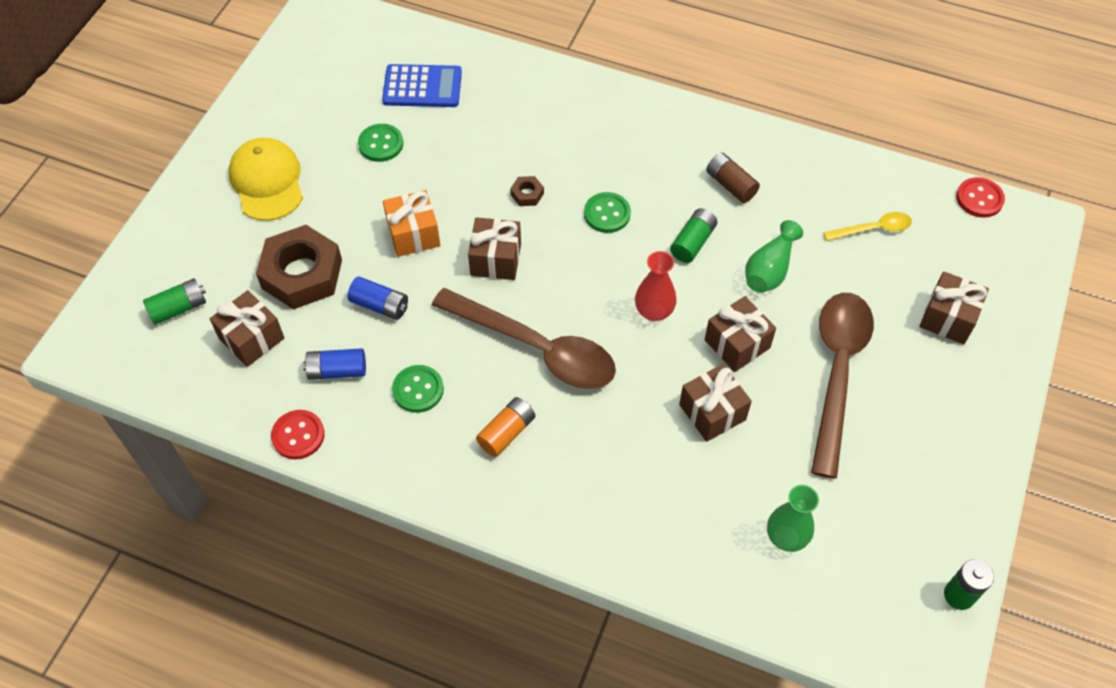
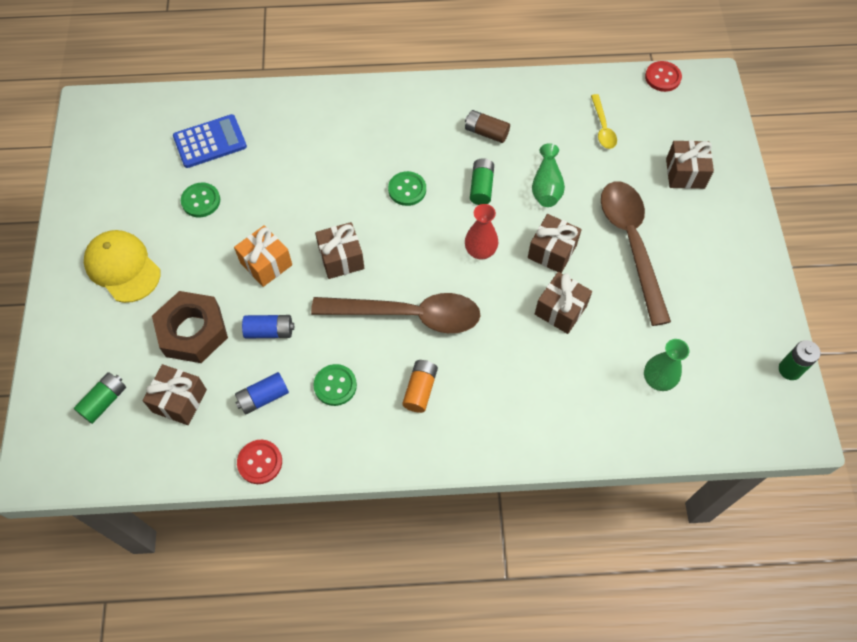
camera: 25 degrees left, 5 degrees up
(527, 194) = (338, 197): brown nut -> none
(873, 229) = (602, 127): yellow spoon -> yellow spoon turned 120 degrees clockwise

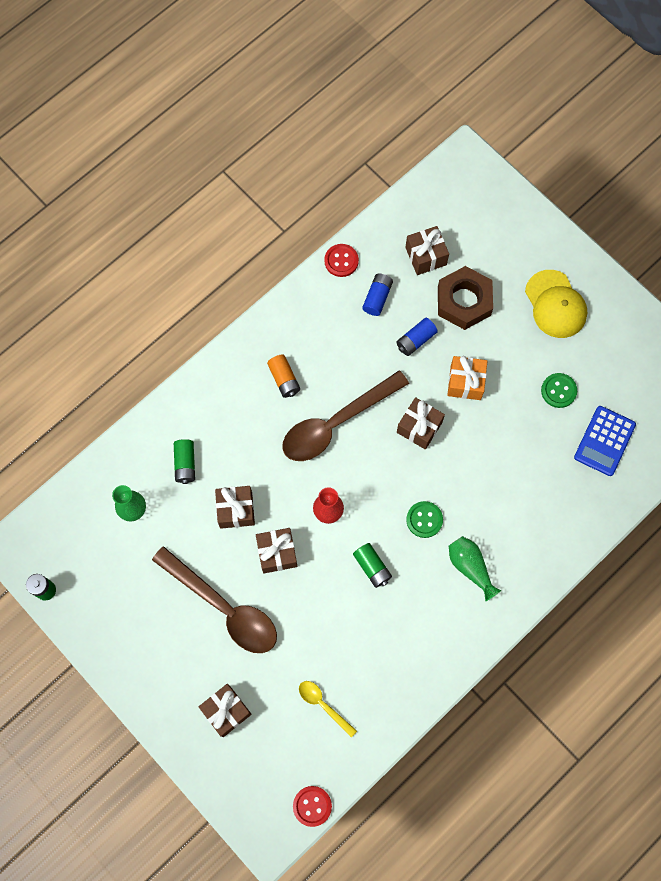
camera: 140 degrees right, 10 degrees up
(104, 401) = (470, 221): green battery -> green battery (185, 464)
(122, 267) = (555, 304): yellow cap -> yellow cap turned 60 degrees clockwise
(335, 385) = (340, 339): green button -> none
(486, 132) = (410, 622): brown battery -> none
(546, 186) = (324, 608): green vase -> green vase (470, 567)

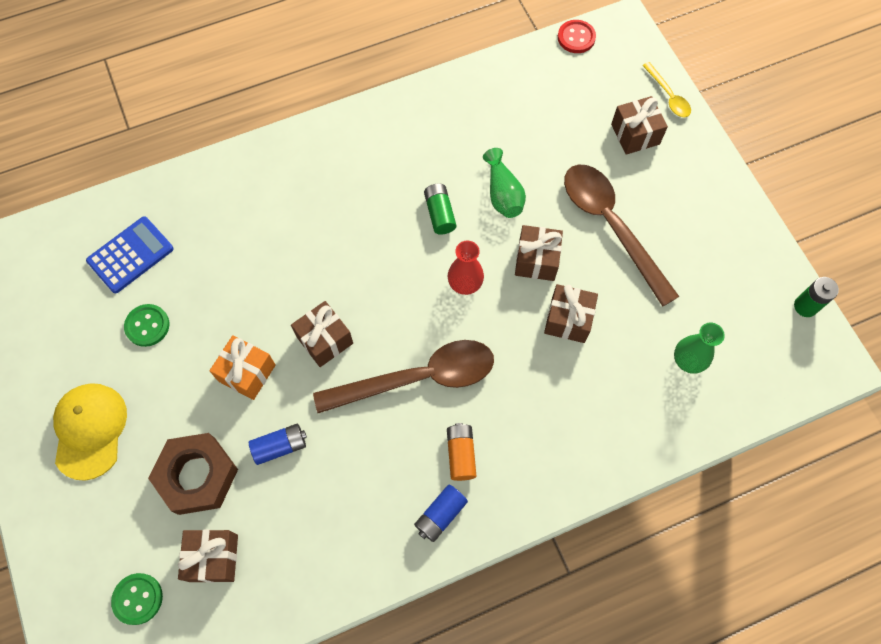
camera: 160 degrees left, 5 degrees down
(185, 464) = (612, 392): green battery -> none
(323, 705) = (537, 110): yellow spoon -> yellow spoon (668, 96)
(341, 261) = (326, 593): red button -> none
(377, 298) = (302, 521): blue battery -> blue battery (440, 515)
(424, 520) = (364, 241): green button -> green button (138, 599)
(470, 567) = (338, 181): green vase -> green vase (503, 194)

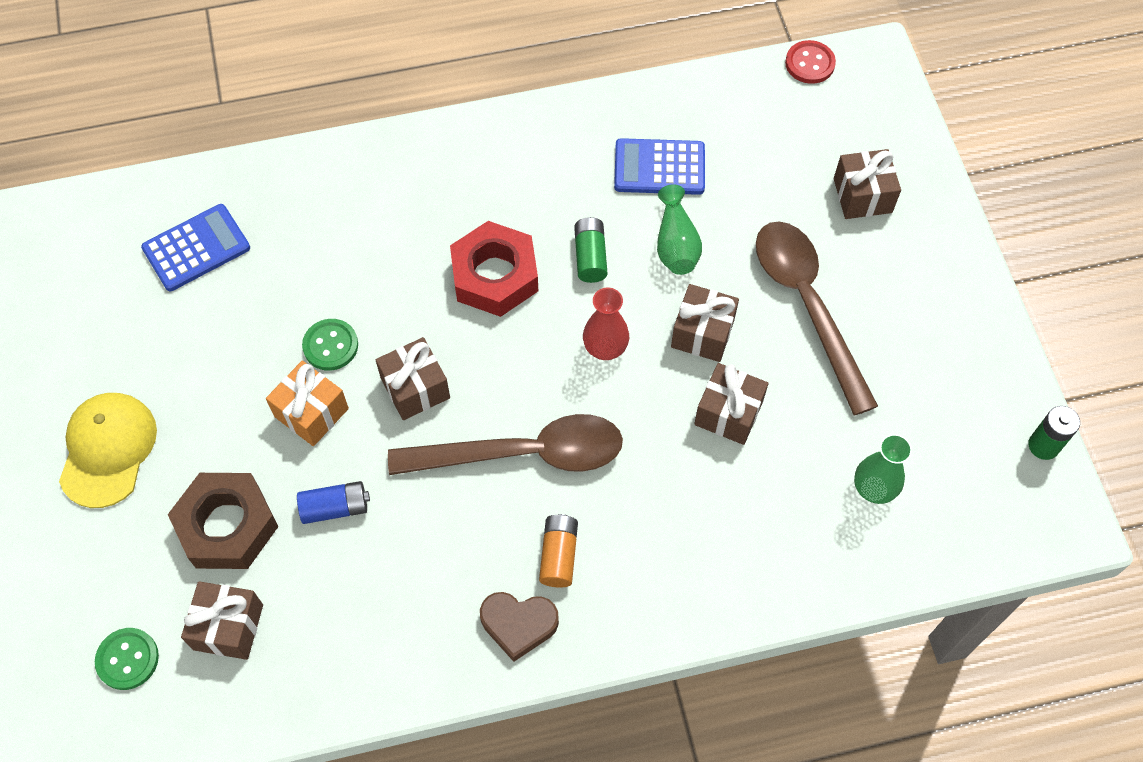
camera: 10 degrees right, 5 degrees down
(147, 326) = (200, 336): green button -> green button (330, 346)
(369, 240) = (495, 275): none -> red nut
(440, 515) = (518, 624): blue battery -> brown heart
(479, 135) = (659, 168): none -> blue calculator
(668, 96) = (916, 153): yellow spoon -> none

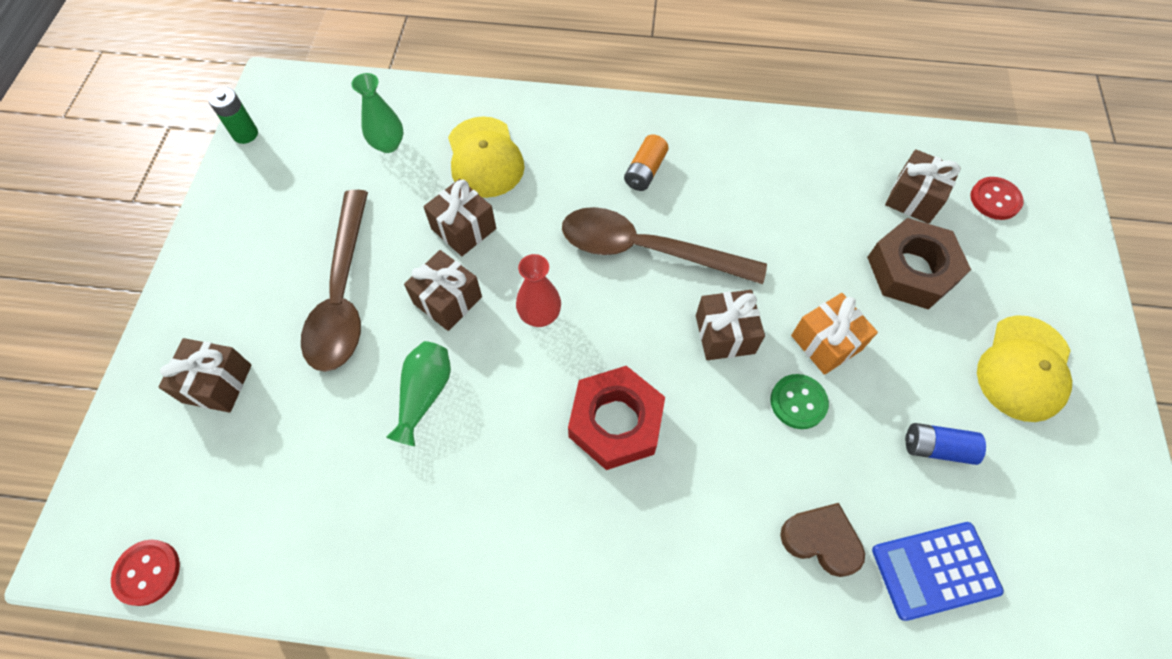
camera: 160 degrees left, 0 degrees up
(127, 659) = (995, 199): green button -> red button
(335, 508) = (816, 256): blue battery -> blue battery (936, 448)
(518, 624) = (691, 138): brown heart -> brown heart (821, 540)
(590, 257) = (513, 410): green battery -> none
(659, 168) = (393, 490): blue calculator -> none
(753, 509) = (485, 158): none -> yellow cap

